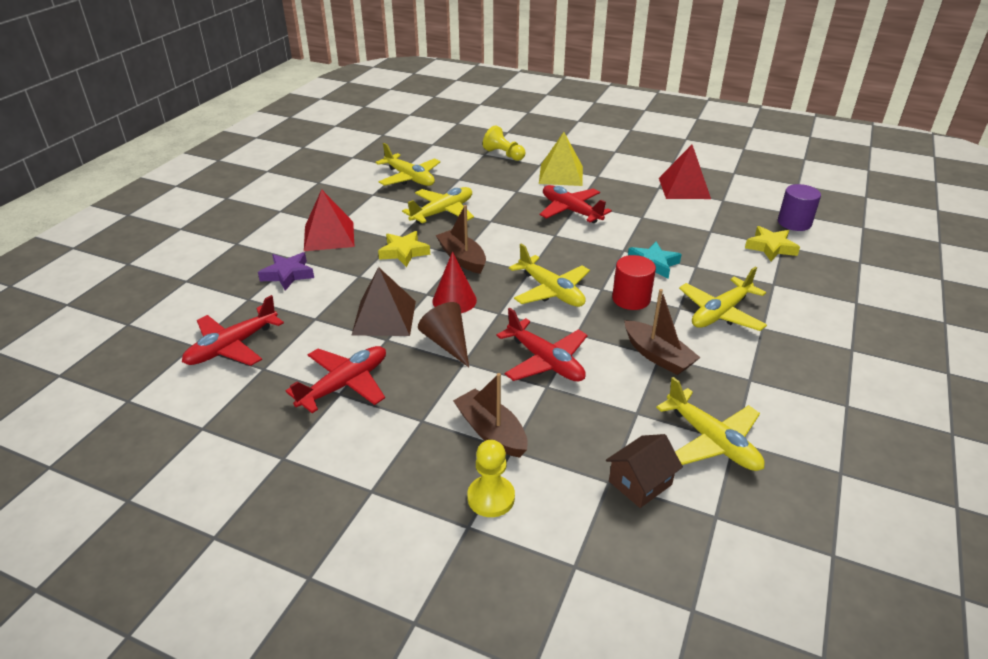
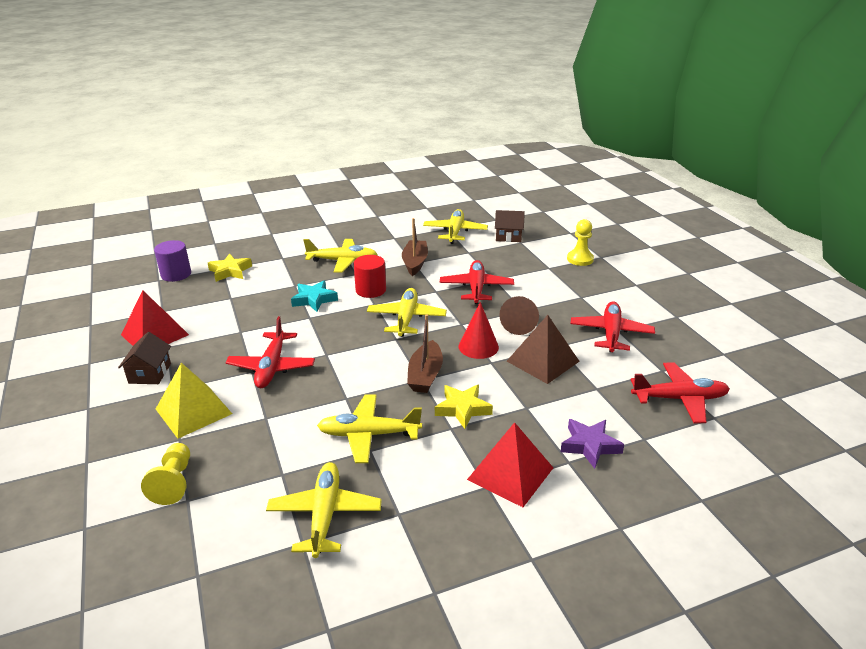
camera: 135 degrees left, 5 degrees down
(345, 385) = (611, 333): red plane -> red plane turned 105 degrees clockwise
(491, 432) = (550, 277): brown boat -> none
(628, 174) = (150, 373): none -> brown house

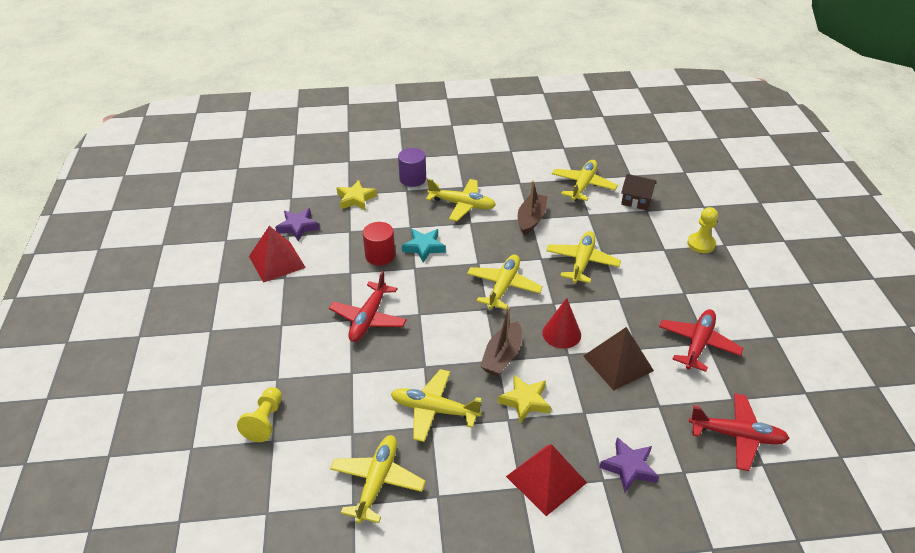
camera: 15 degrees right, 10 degrees up
(150, 373) = (265, 304): brown house -> none
(172, 302) = (298, 227): none -> purple star
(176, 274) = (307, 194): purple cylinder -> purple cylinder (412, 179)
(193, 411) = (293, 352): yellow pyramid -> none
(370, 290) = (479, 246): red cylinder -> red cylinder (380, 255)
(476, 288) = (582, 262): red plane -> yellow plane
(519, 324) = (610, 314): brown cone -> none

